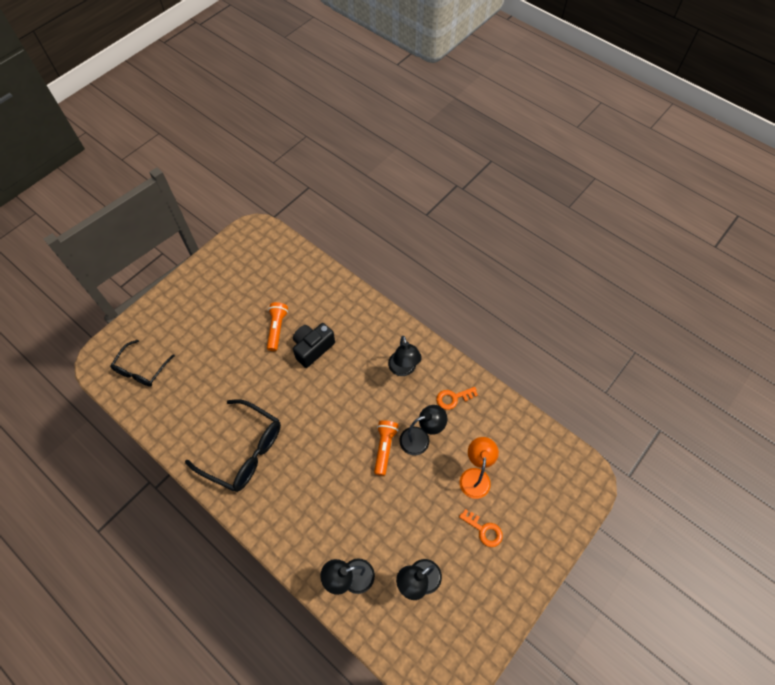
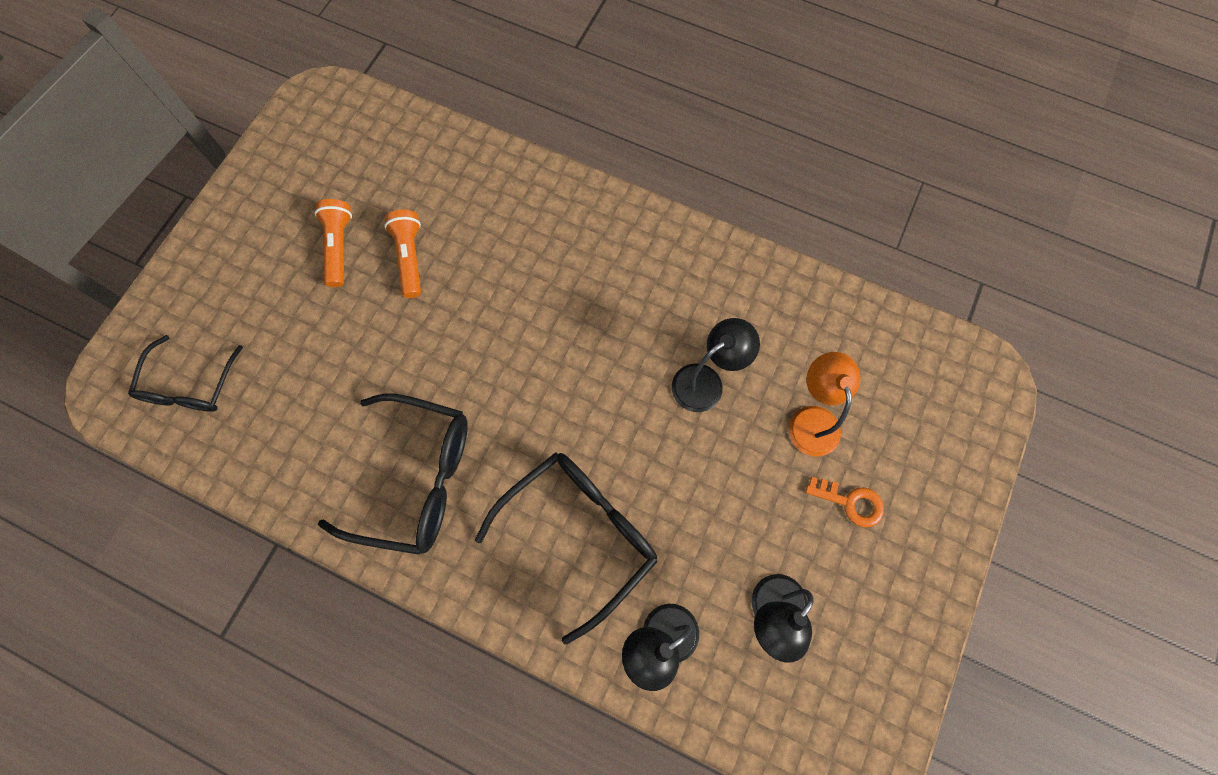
camera: 15 degrees left, 10 degrees up
(312, 348) = (481, 276): black camera -> none
(324, 506) = (580, 534): none -> black glasses
(384, 448) = (652, 412): orange flashlight -> orange flashlight (339, 247)
(403, 369) = (644, 274): black lamp -> none
(453, 398) = (739, 302): orange key -> none

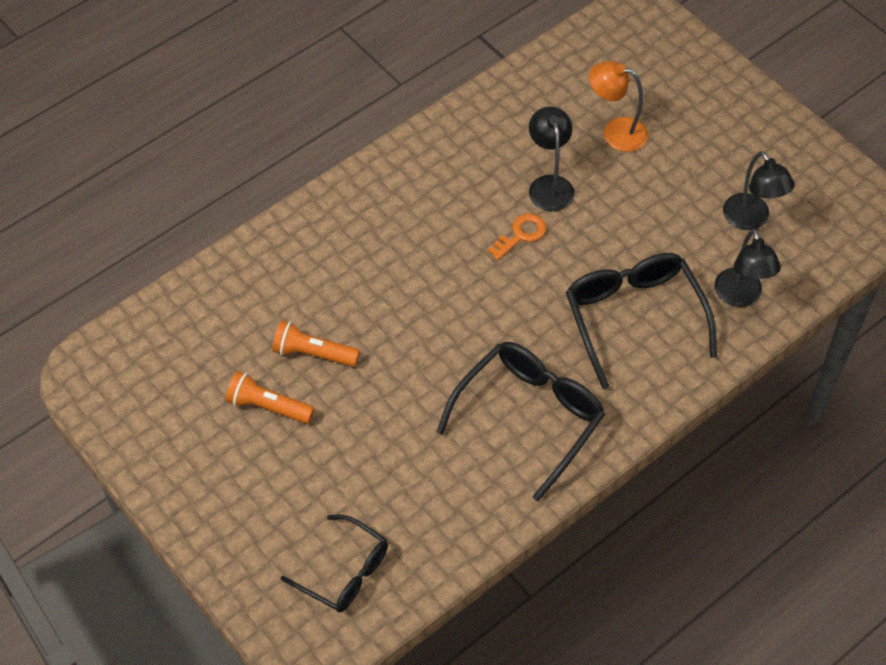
camera: 65 degrees left, 15 degrees down
(850, 502) = (691, 137): orange key -> orange key (521, 235)

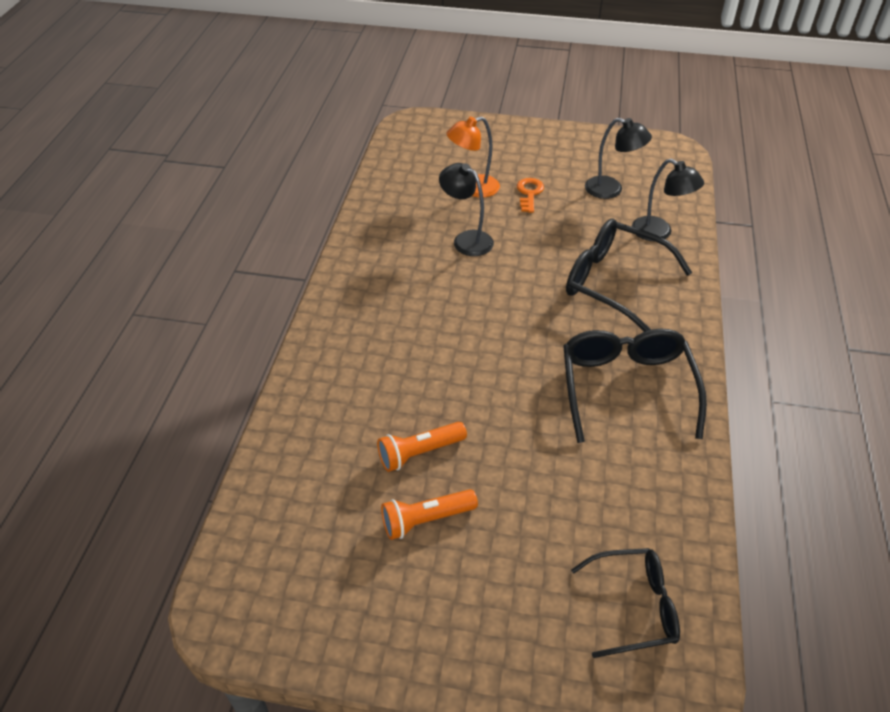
camera: 40 degrees left, 10 degrees down
(521, 235) = (482, 279): orange key -> orange key (529, 193)

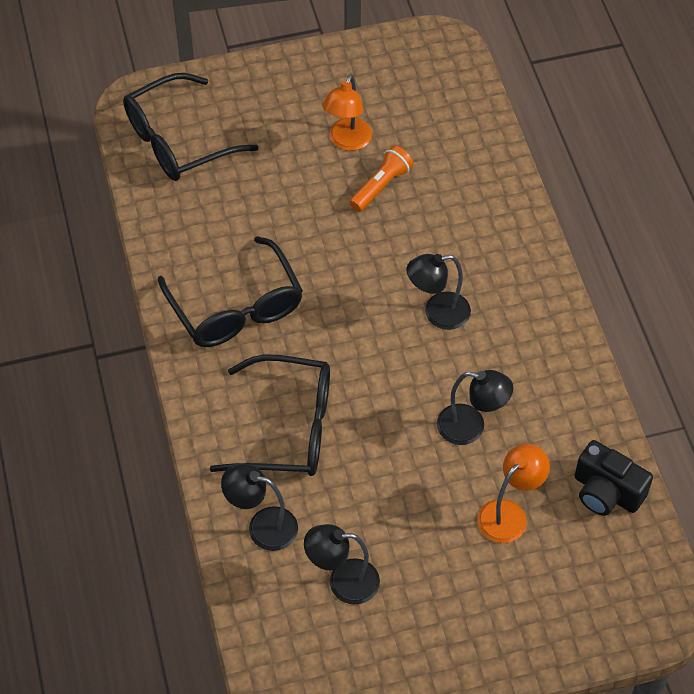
camera: 155 degrees right, 10 degrees up
(398, 179) = (606, 492): none -> black camera
(426, 520) = (347, 141): orange flashlight -> orange lamp
(440, 320) = (437, 313): none -> black lamp
(529, 193) = (438, 533): orange key -> none
(634, 606) = (177, 141): black glasses -> black glasses, size x1.57

